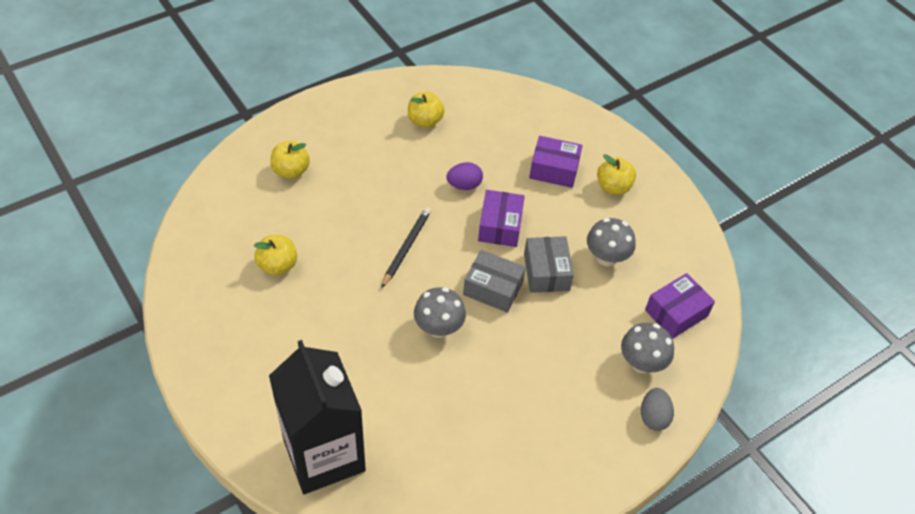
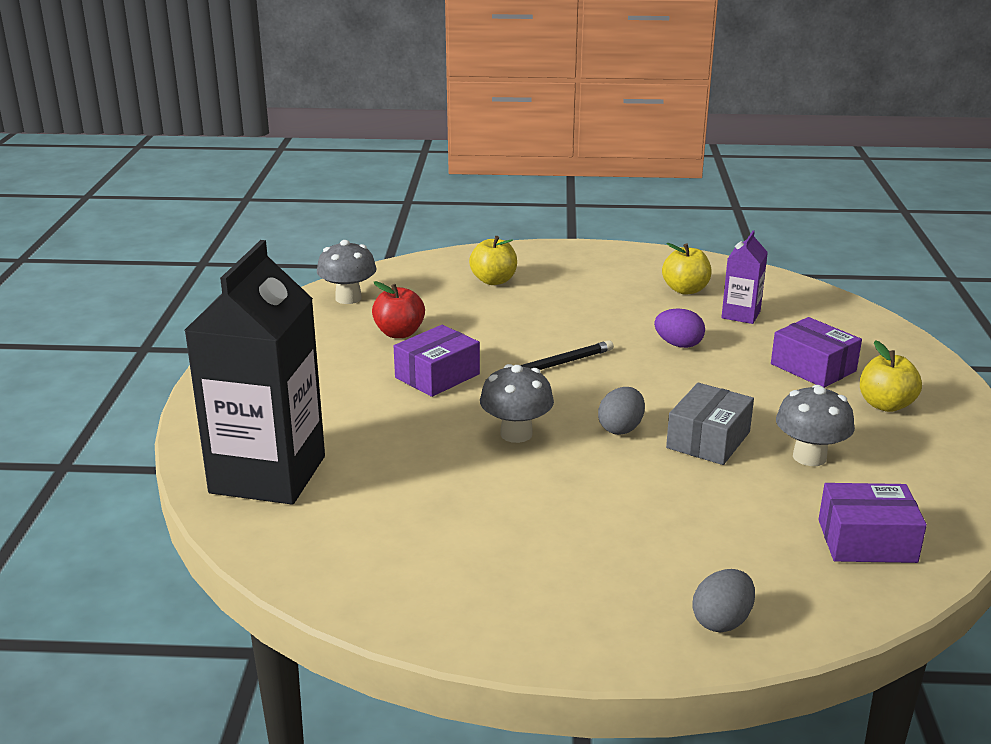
camera: 40 degrees right, 25 degrees down
(277, 265) = (399, 333): yellow apple -> red apple
(477, 133) = (741, 315): none -> purple carton
(493, 288) = (621, 428): grey box -> grey egg
(500, 226) = (688, 386): purple box -> purple box (437, 376)
(641, 363) = (759, 565): grey mushroom -> grey mushroom (348, 298)

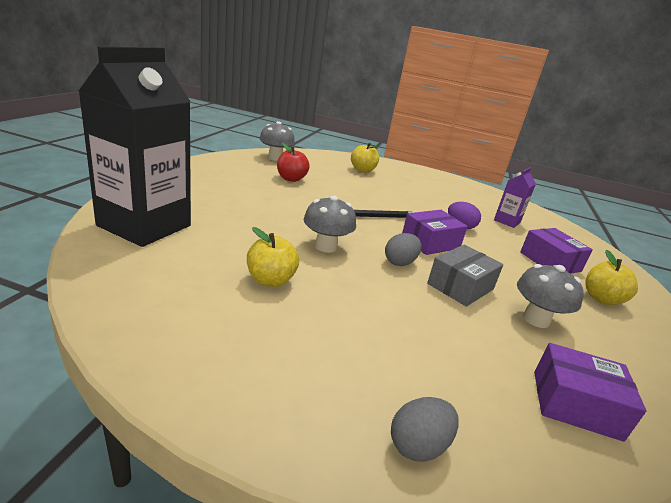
camera: 10 degrees right, 0 degrees up
(437, 376) = (297, 203): purple box -> purple box (430, 242)
(685, 290) = (475, 201): yellow apple -> yellow apple (270, 280)

